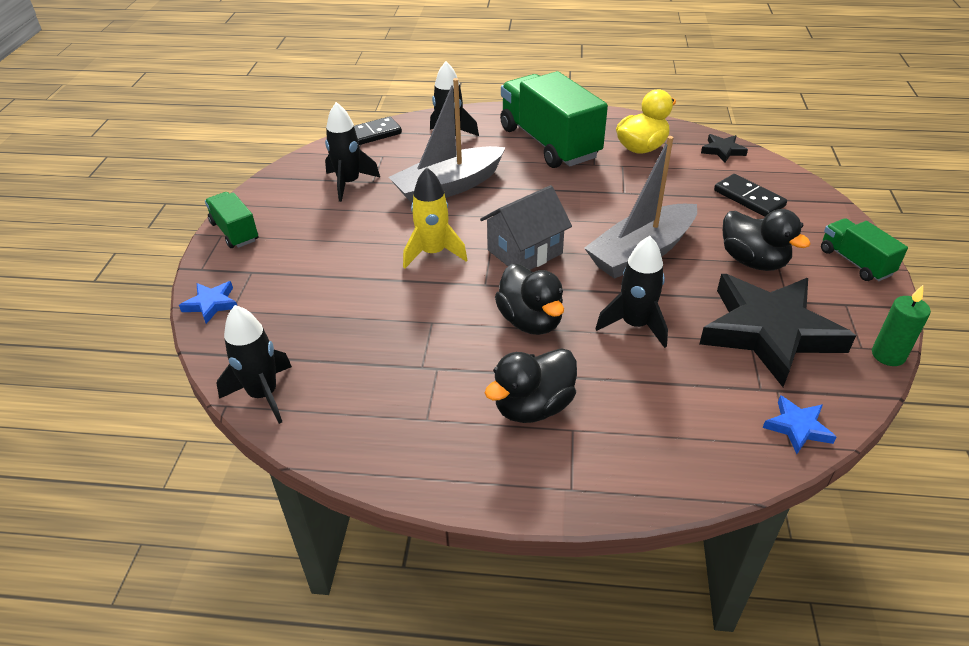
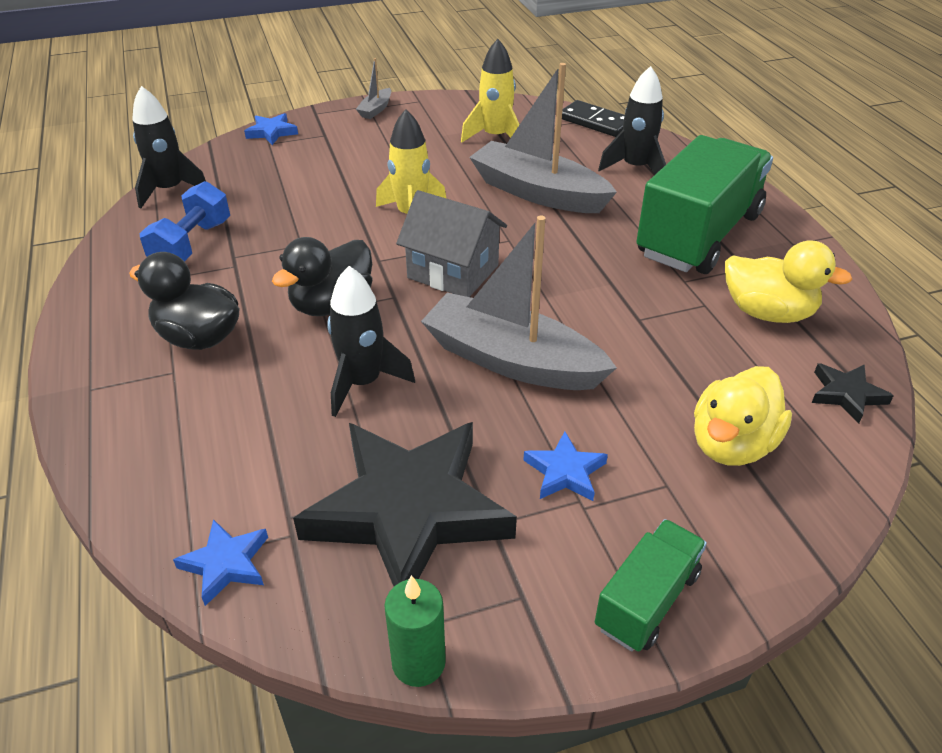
camera: 65 degrees right, 0 degrees up
(235, 232) = (376, 109): green truck -> grey boat
(349, 183) = (495, 137): black rocket -> yellow rocket
(381, 391) = (192, 244): none -> blue dumbbell
(749, 198) = (731, 444): black domino -> yellow duck
(753, 261) = (565, 472): black duck -> blue star

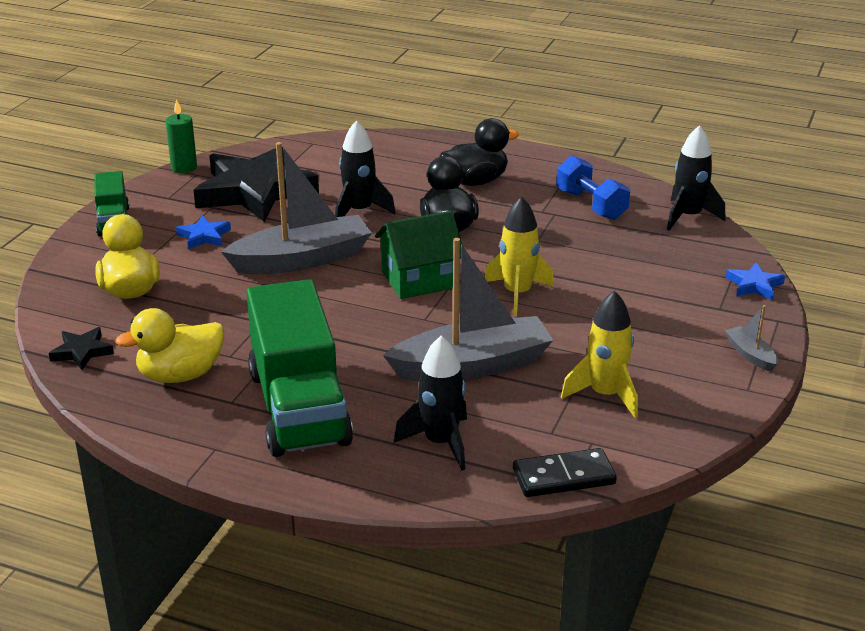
camera: 130 degrees right, 10 degrees down
(226, 564) = (298, 148): blue star -> none
(453, 271) = (419, 279): grey house -> green house

